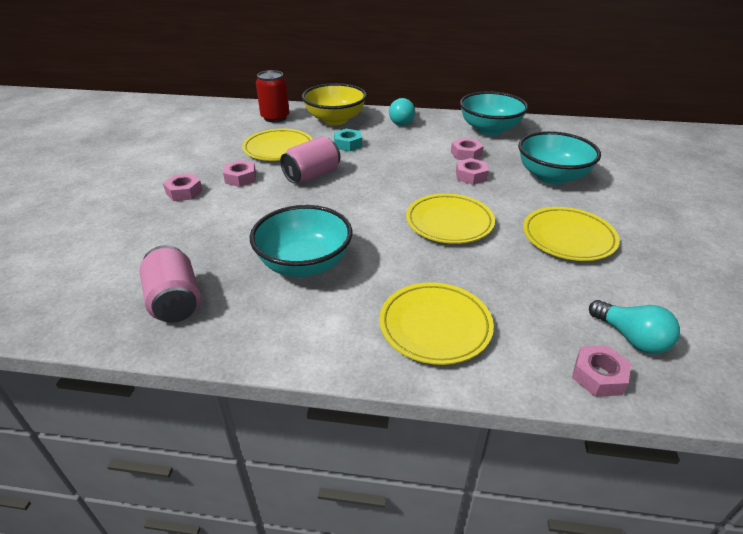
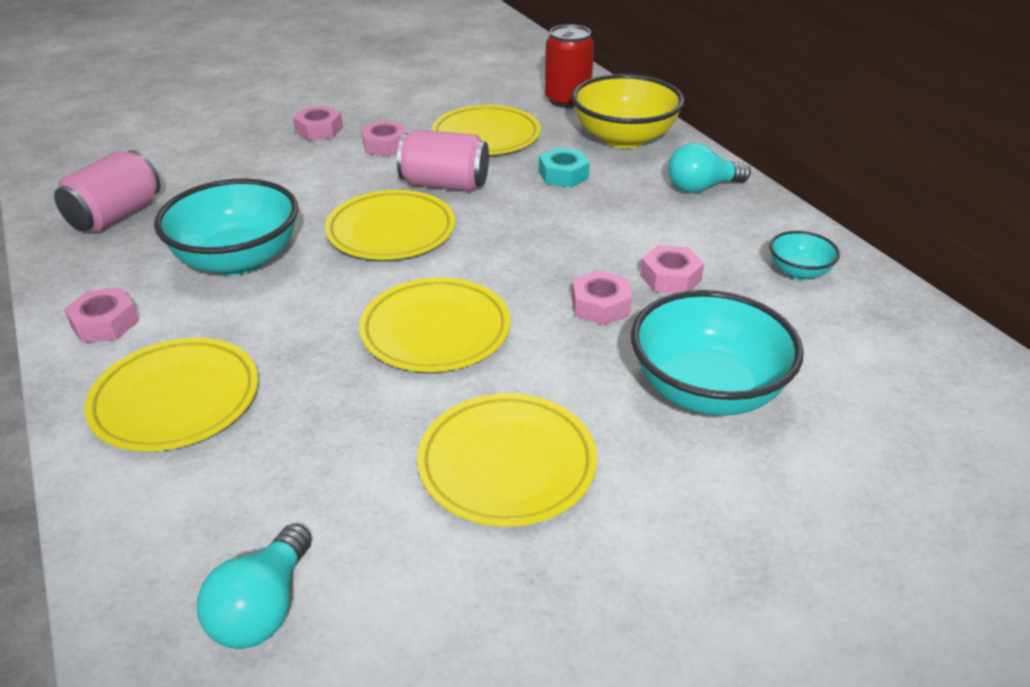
camera: 55 degrees right, 0 degrees up
(339, 205) = (391, 231): none -> yellow plate
(489, 129) = (799, 271): turquoise bowl -> turquoise bowl, size x0.49
(598, 376) = (148, 588): pink nut -> pink nut (105, 323)

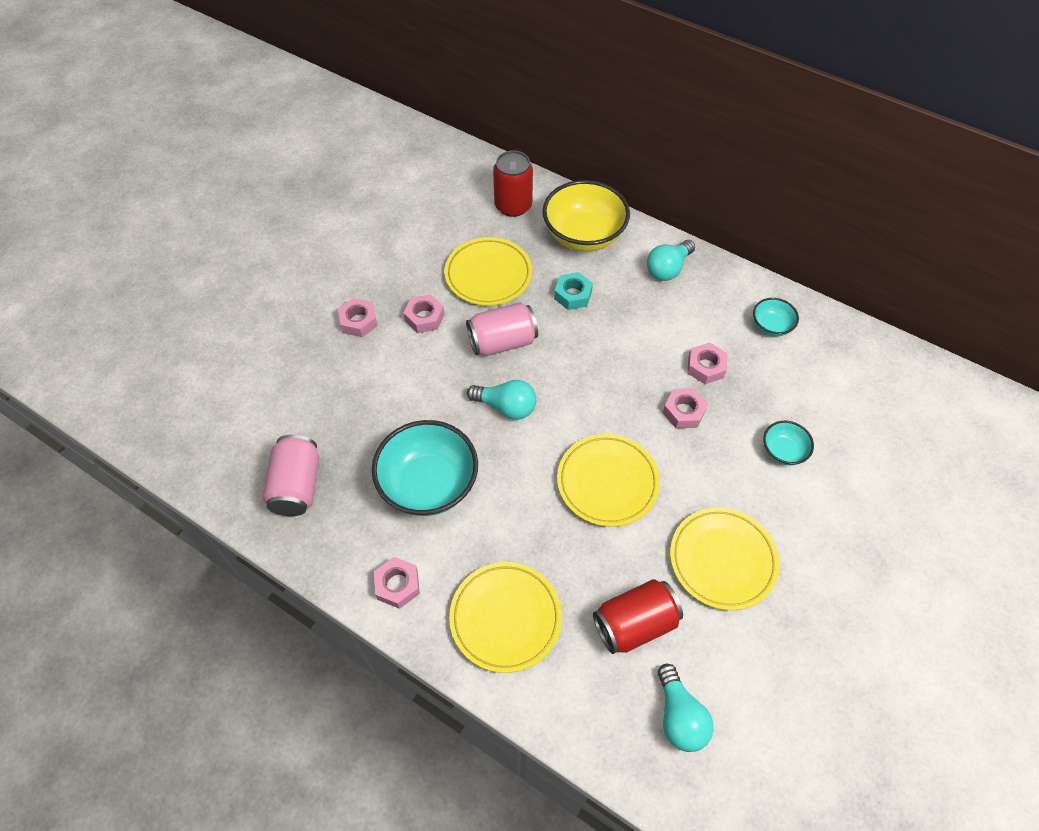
camera: 30 degrees left, 20 degrees up
(318, 476) = (635, 624): none -> red can
(391, 231) = (506, 407): yellow plate -> turquoise light bulb
(707, 390) = (783, 451): turquoise bowl -> turquoise bowl, size x0.49

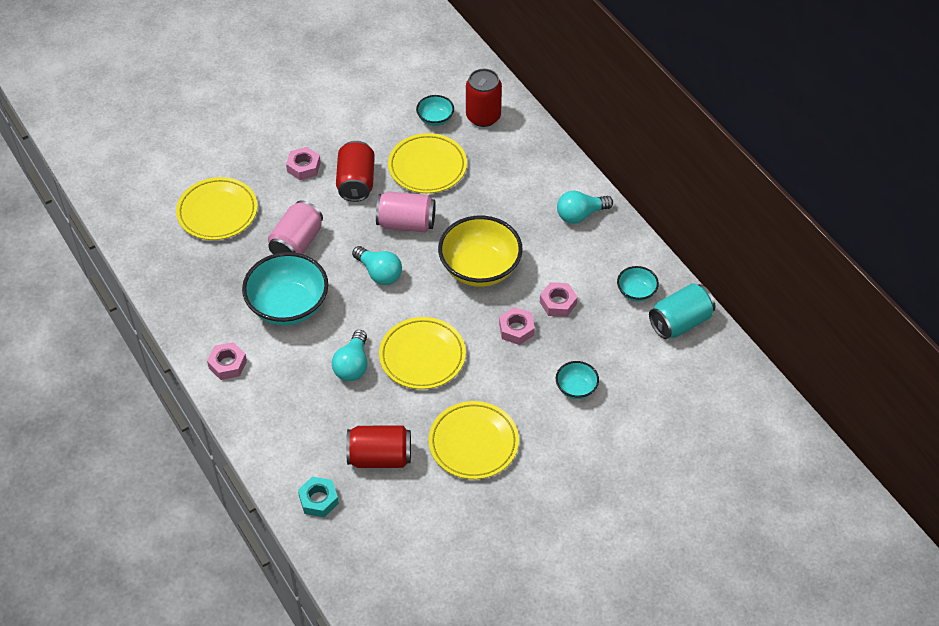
camera: 25 degrees right, 5 degrees down
(297, 486) = (194, 270): pink can -> pink can (297, 243)
(424, 317) = (356, 182): pink nut -> red can
(467, 224) = (435, 119): none -> turquoise bowl
(505, 618) = (290, 416): yellow plate -> yellow plate (217, 212)
(573, 295) = (486, 207): turquoise nut -> turquoise nut (318, 500)
(583, 235) = (527, 162): yellow bowl -> yellow bowl (480, 268)
(679, 716) = (372, 526): turquoise light bulb -> turquoise light bulb (352, 365)
(831, 340) = (680, 322): none -> turquoise can

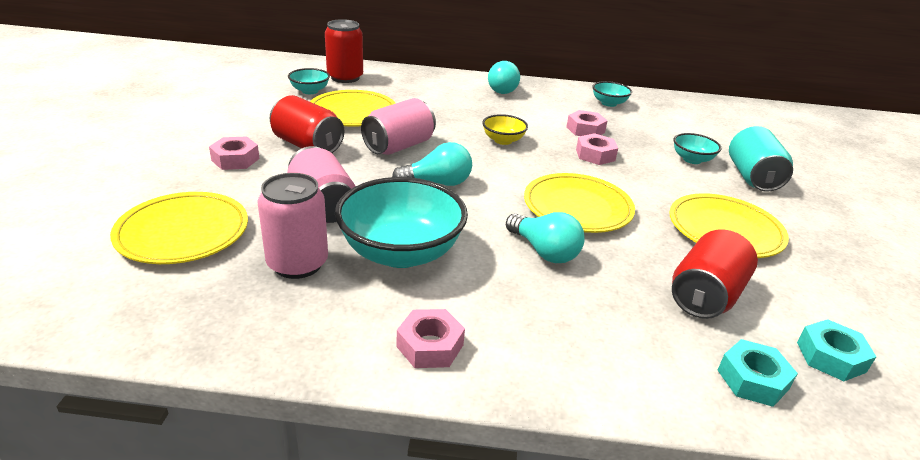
camera: 55 degrees left, 20 degrees down
(238, 274) = (297, 264): none -> pink can
(371, 530) = (830, 357): none -> turquoise nut
(480, 268) = (503, 140): yellow bowl -> yellow bowl, size x0.49
(680, 322) = (657, 103): turquoise can -> turquoise can (752, 177)

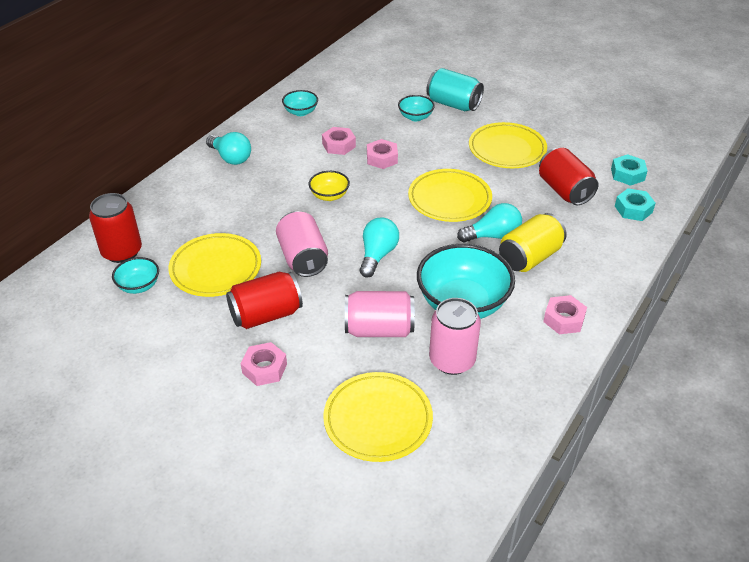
camera: 60 degrees left, 10 degrees up
(531, 289) = (529, 257): none -> yellow can

